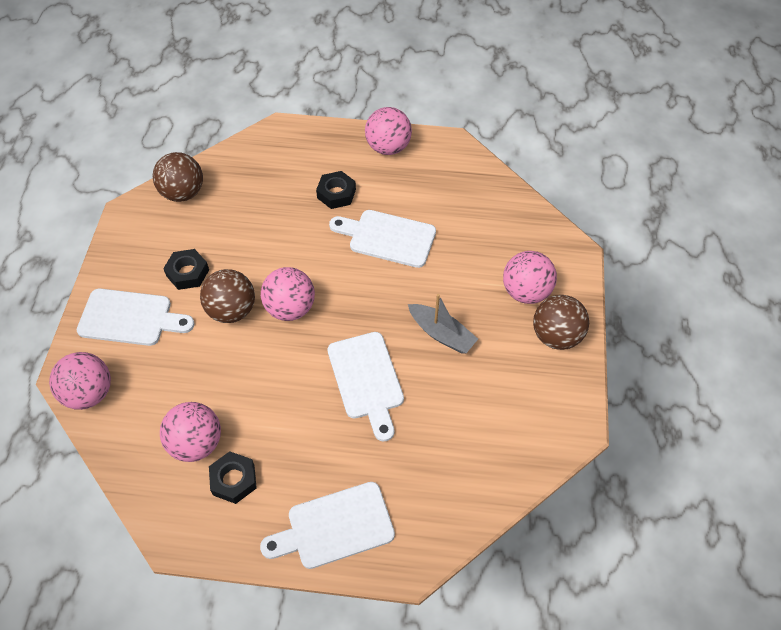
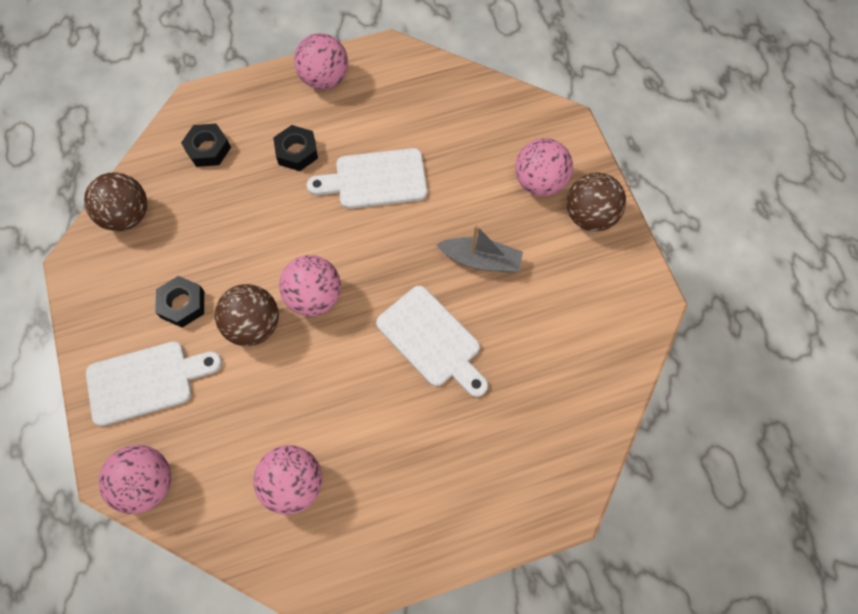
camera: 25 degrees left, 10 degrees up
(234, 480) = (353, 504): black nut -> black nut (208, 149)
(334, 527) = (478, 504): white cutting board -> none

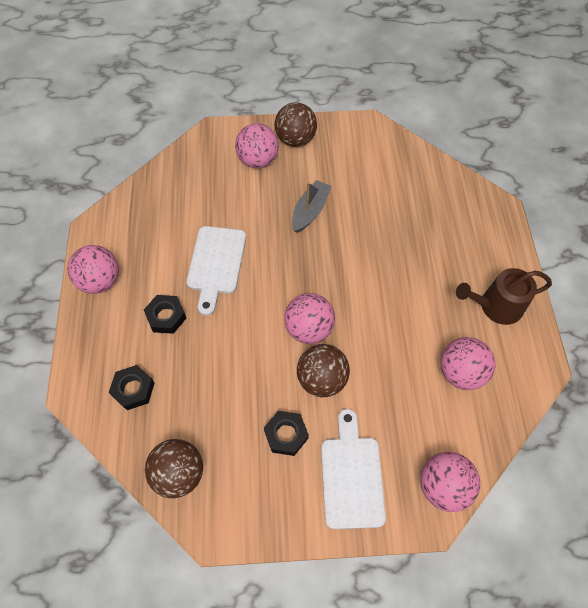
camera: 75 degrees left, 5 degrees down
(400, 519) = (496, 306): none -> brown watering can
(432, 340) = (366, 256): white cutting board -> none

